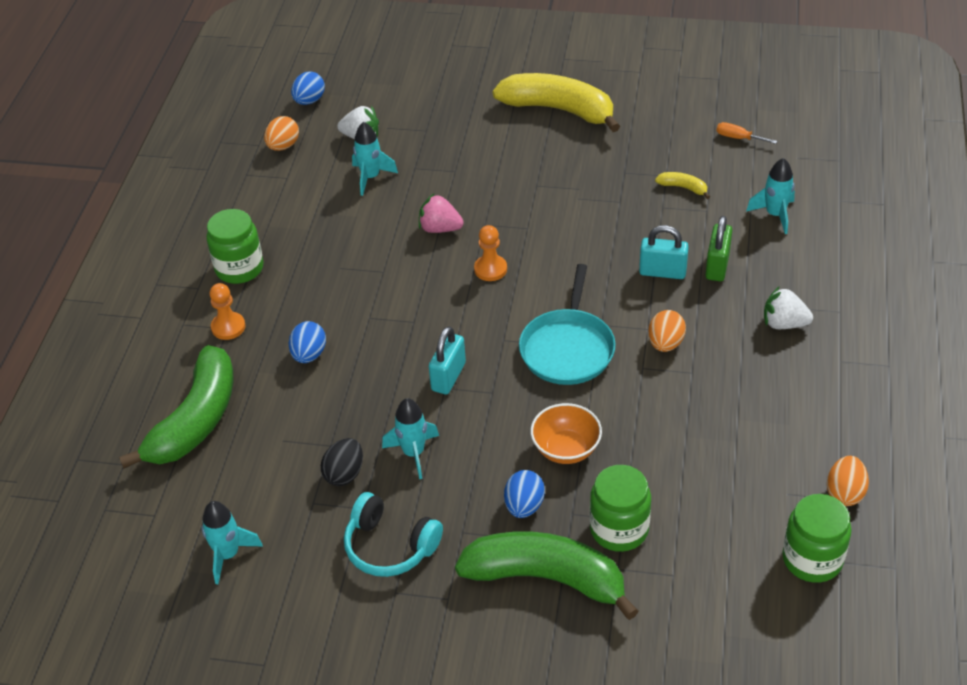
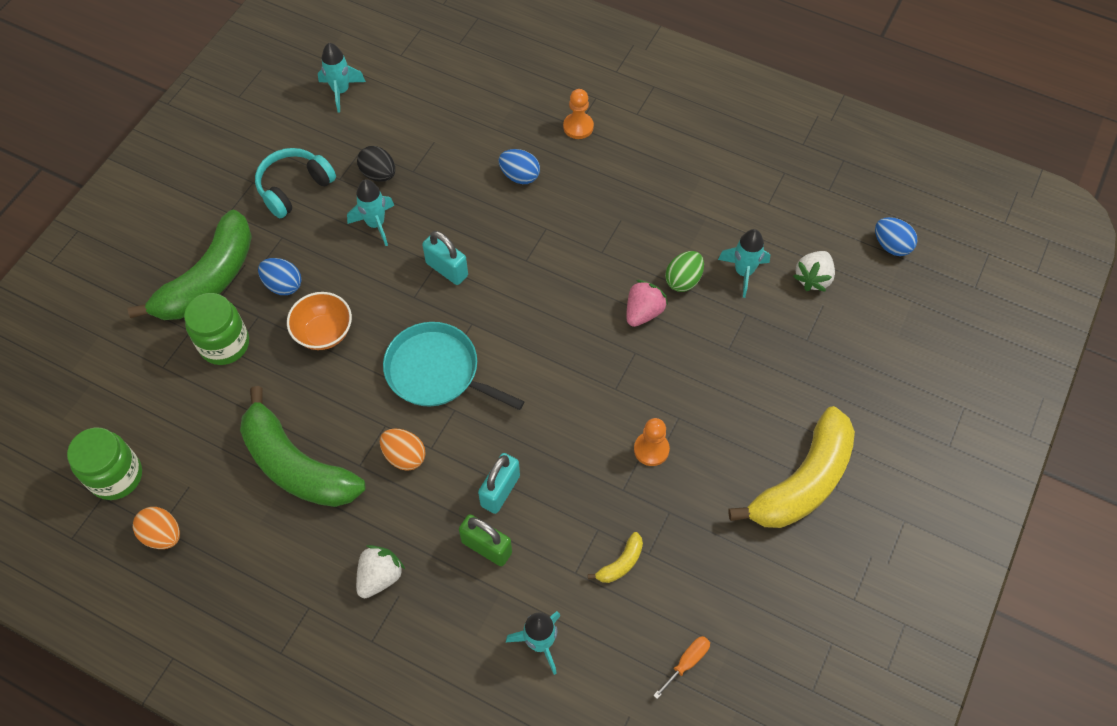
camera: 105 degrees right, 15 degrees up
(196, 420) = (482, 91): green banana -> green banana (296, 465)
(239, 268) = (650, 146): green jar -> none
(283, 146) = (819, 209): orange egg -> none
(394, 212) = (683, 280): none -> green egg
(490, 269) = (568, 339): orange pawn -> orange pawn (651, 449)

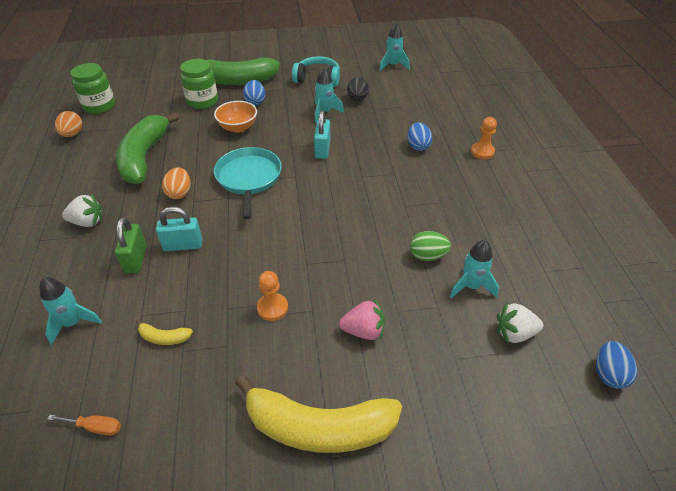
camera: 55 degrees right, 15 degrees down
(643, 312) = (380, 248): pink strawberry -> pink strawberry (363, 331)

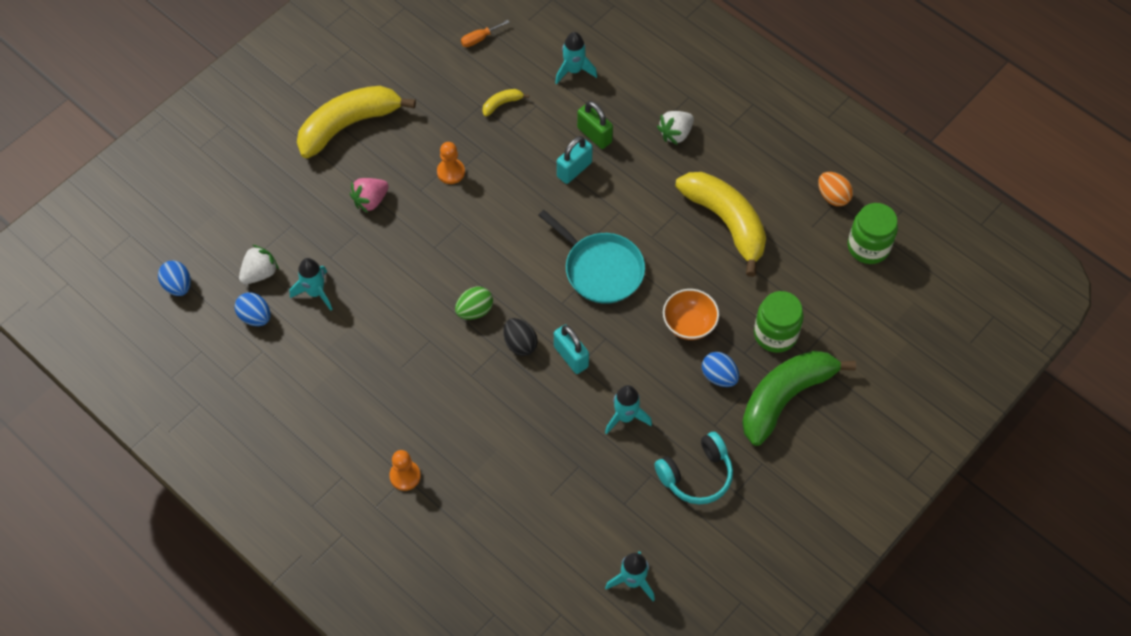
camera: 140 degrees right, 15 degrees up
(144, 157) = (726, 222): green banana -> yellow banana
(179, 193) = (641, 210): orange egg -> none
(357, 99) = (612, 470): black egg -> black egg (520, 344)
(418, 146) = (479, 435): blue egg -> blue egg (255, 317)
(427, 256) = (370, 298): green egg -> green egg (474, 310)

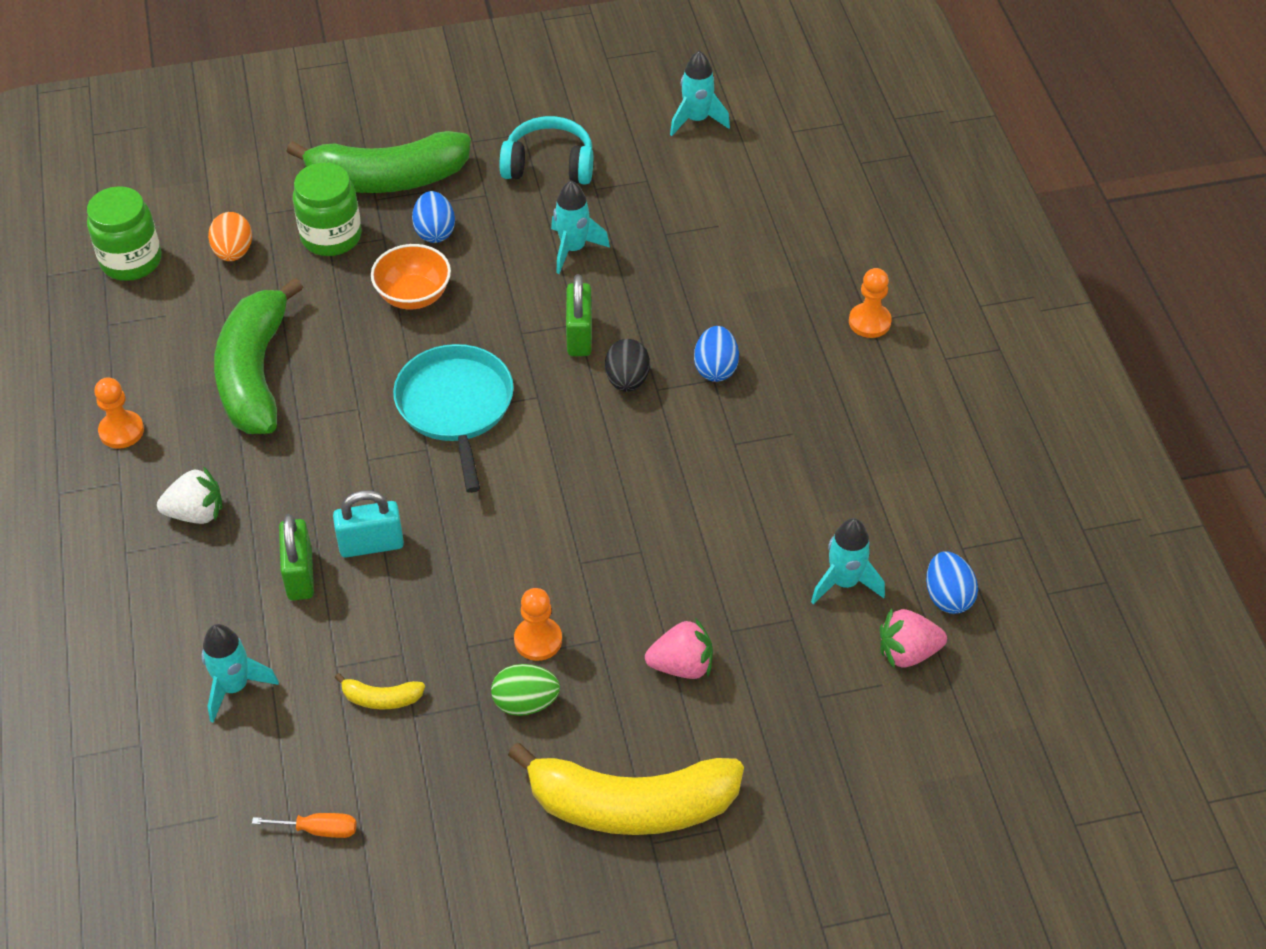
camera: 145 degrees left, 10 degrees down
(178, 286) = (1038, 702): blue egg -> blue egg (715, 368)
(260, 273) = (907, 652): white strawberry -> pink strawberry
(474, 310) = (651, 446): green egg -> green egg (525, 703)
(571, 357) = (579, 336): turquoise padlock -> green padlock
(726, 222) = (255, 374): yellow banana -> green banana
(759, 151) = (121, 431): none -> orange pawn
(833, 196) = (102, 331): orange egg -> orange egg (233, 252)

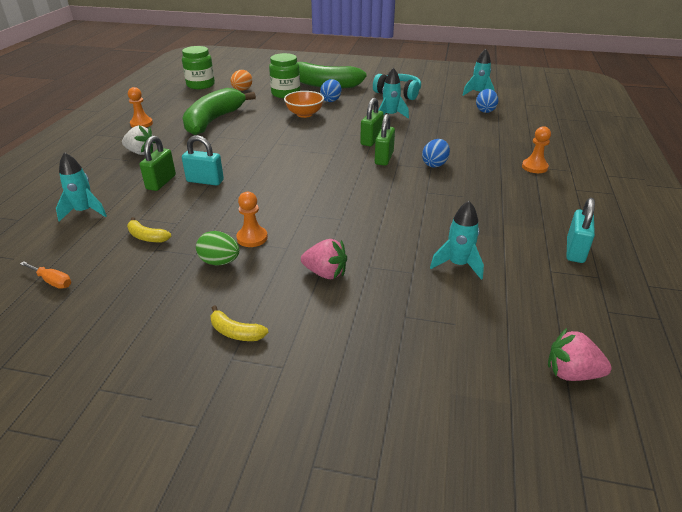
camera: 25 degrees right, 15 degrees down
(455, 407) = (291, 148): turquoise pan -> none
(627, 380) = (384, 158): black egg -> green padlock
(631, 805) = (235, 332): yellow banana -> yellow banana, size x0.40
(907, 652) = (483, 312): pink strawberry -> pink strawberry (571, 373)
(948, 596) = (528, 291): blue egg -> blue egg (485, 111)
(981, 497) = (575, 250): none -> turquoise padlock

